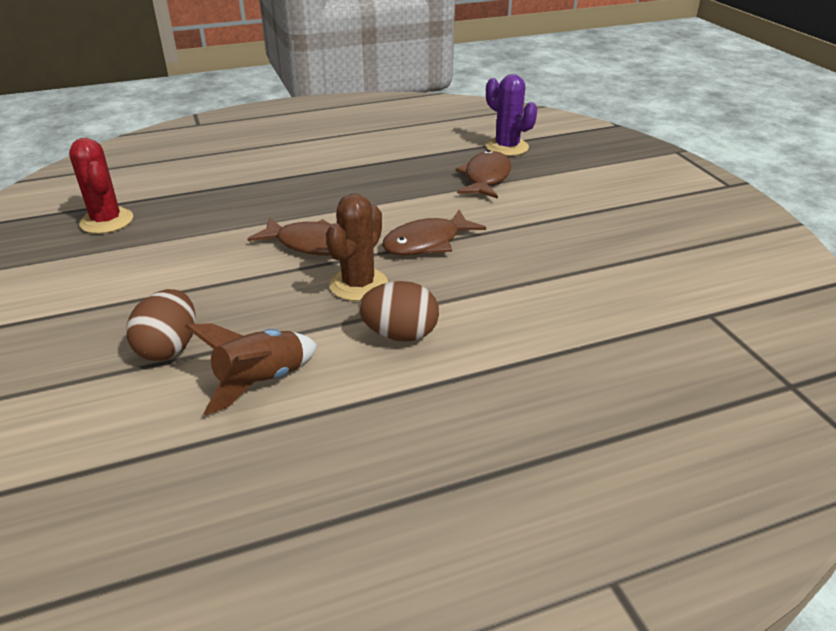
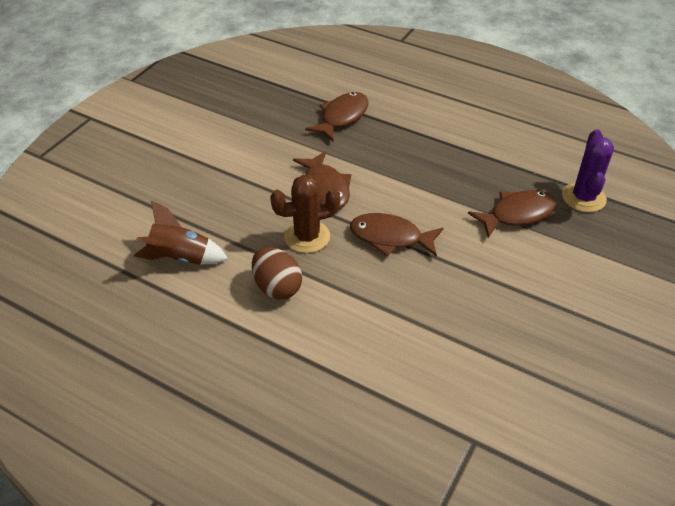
camera: 50 degrees right, 10 degrees up
(106, 221) = (253, 94): red cactus -> none
(169, 348) = (173, 204): brown egg -> none
(236, 193) = (342, 117): none -> brown fish

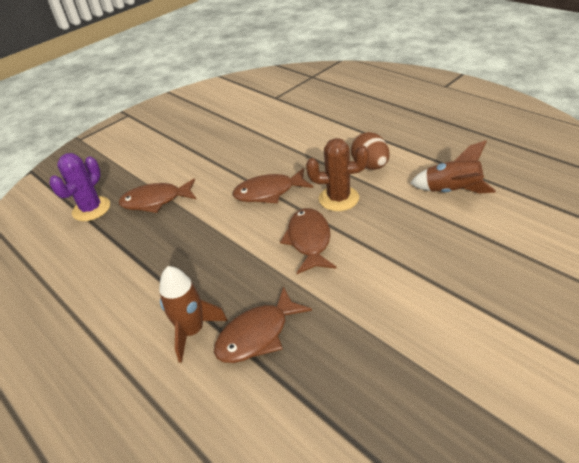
camera: 160 degrees left, 5 degrees down
(390, 237) = (269, 192): brown fish -> brown fish turned 135 degrees clockwise
(392, 113) = (192, 331): none -> brown rocket

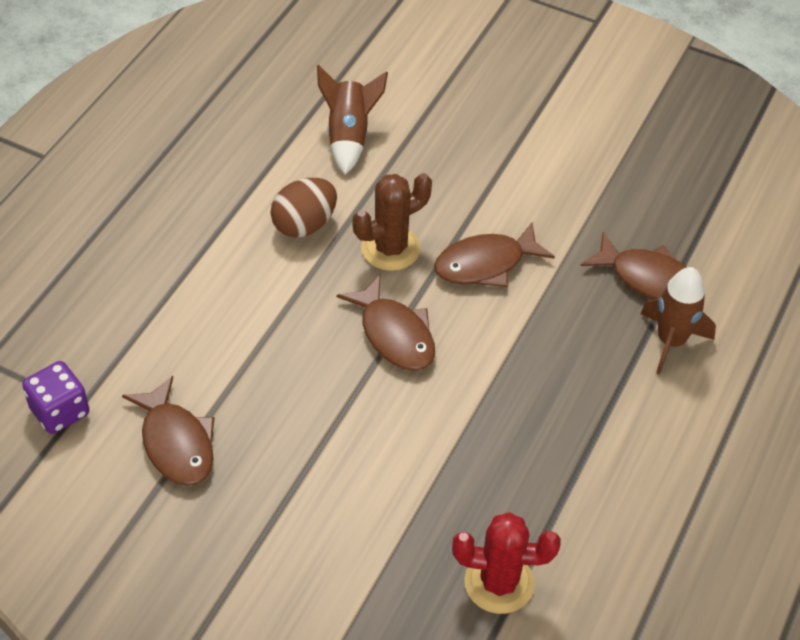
camera: 115 degrees left, 10 degrees up
(91, 209) = (499, 583): purple cactus -> red cactus
(156, 201) = (452, 487): brown fish -> brown fish (176, 443)
(274, 93) = (60, 411): none -> purple dice
(338, 198) = (390, 248): brown cactus -> brown cactus turned 75 degrees clockwise

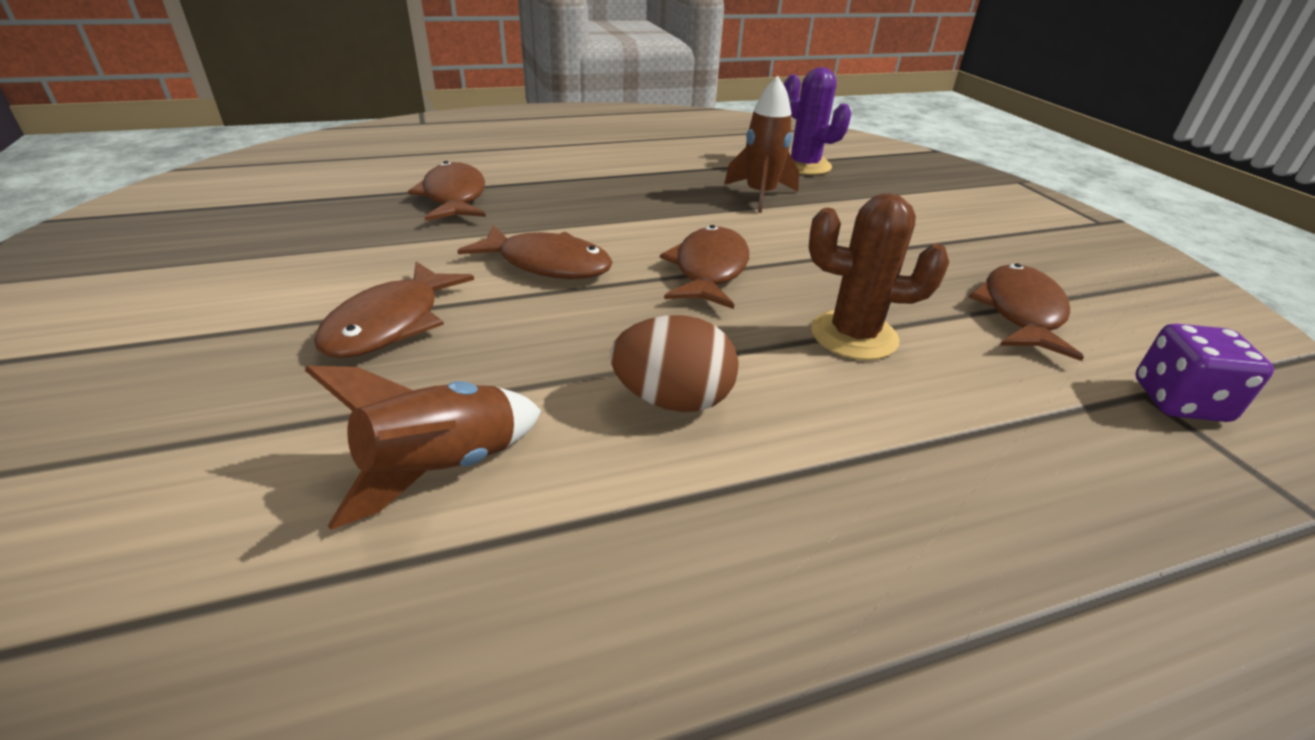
camera: 135 degrees left, 15 degrees down
(390, 248) = (611, 322): brown cactus -> brown cactus (854, 335)
(482, 169) = (391, 323): none -> brown fish
(499, 583) = (804, 166): red cactus -> purple cactus
(671, 341) = (514, 174): brown rocket -> brown rocket (760, 195)

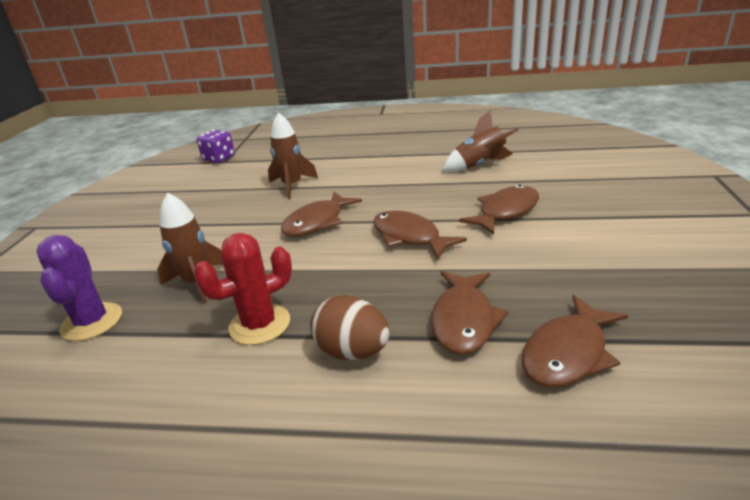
camera: 150 degrees left, 5 degrees down
(649, 178) = (260, 324): none -> red cactus
(673, 400) = (390, 173): brown egg -> brown egg (352, 351)
(854, 335) = (292, 186): brown cactus -> brown rocket
(1020, 313) = (205, 186): brown fish -> brown fish (568, 353)

